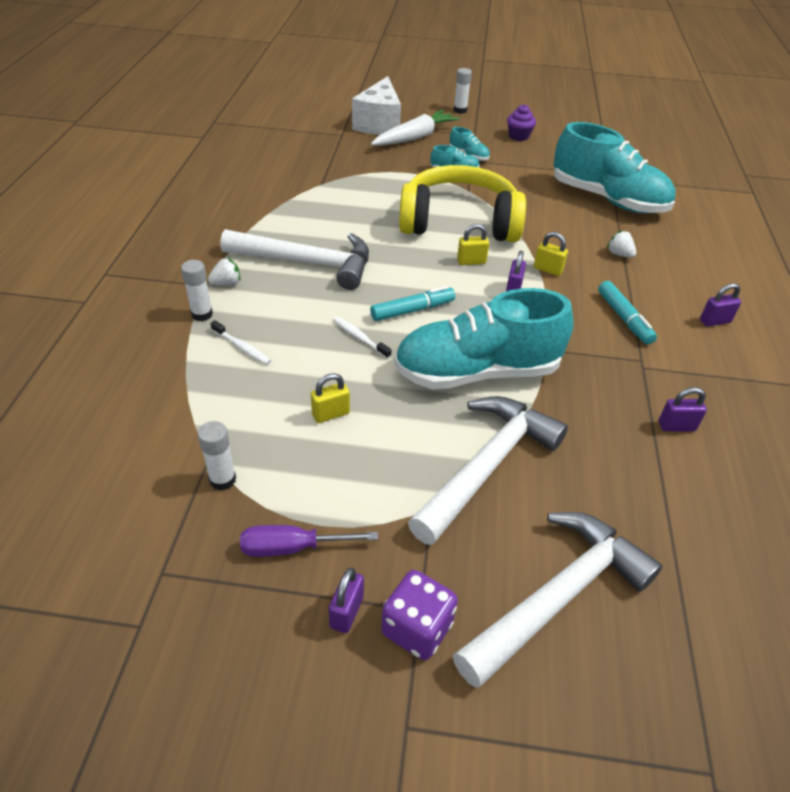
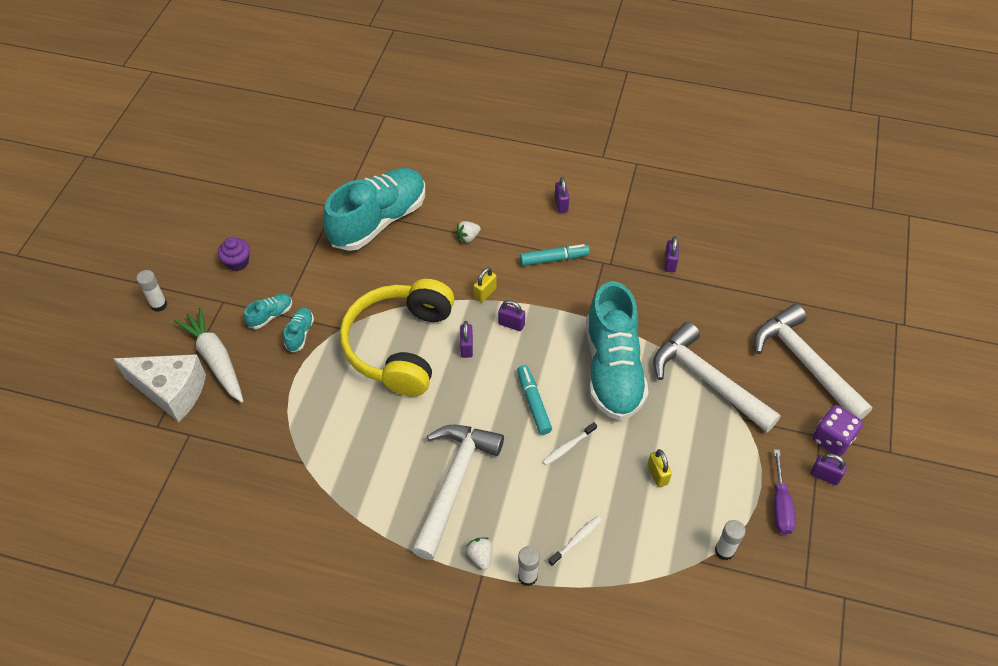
camera: 80 degrees left, 10 degrees up
(471, 261) = (466, 347): yellow padlock -> purple padlock

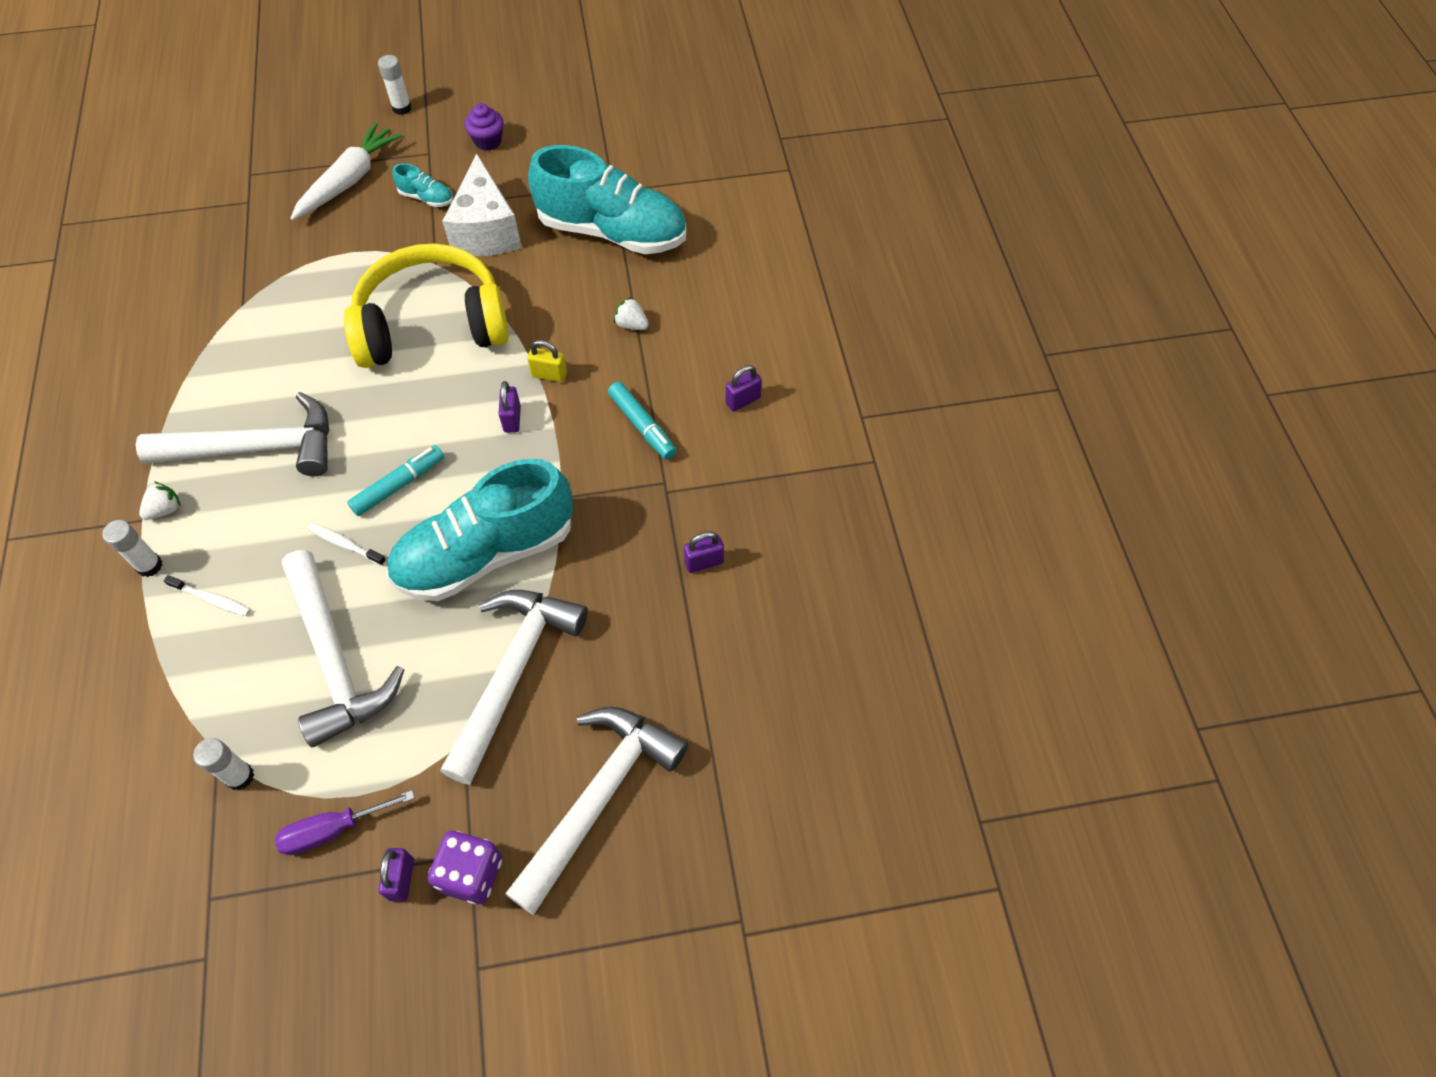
camera: 65 degrees right, 5 degrees up
(171, 392) = (295, 166): white cheese -> white cheese (486, 231)
(300, 334) = (412, 232): turquoise shoe -> none
(466, 347) = (456, 388): purple padlock -> none
(657, 474) = (335, 659): yellow padlock -> white hammer

